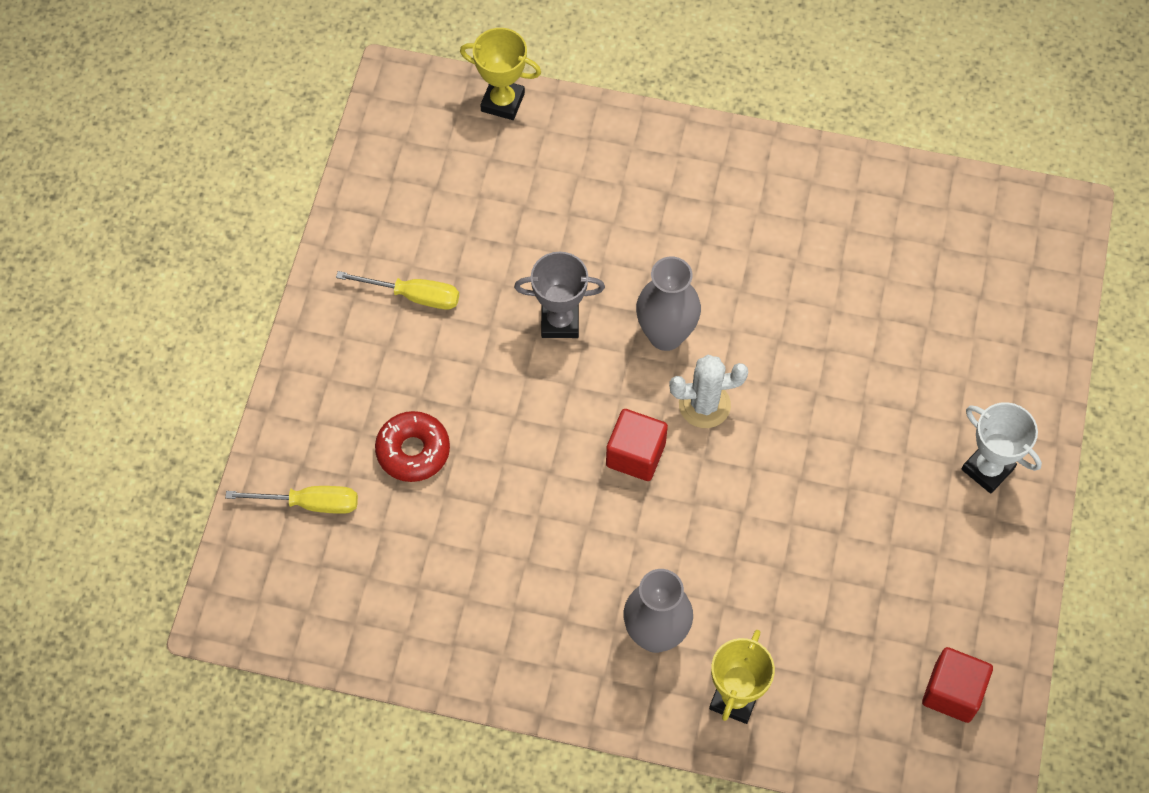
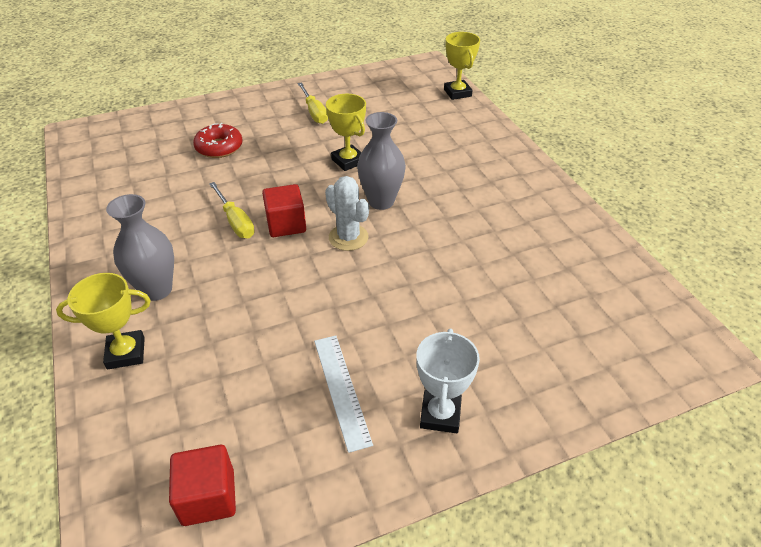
camera: 55 degrees right, 20 degrees down
(310, 503) = (161, 130): yellow screwdriver -> yellow screwdriver (235, 221)
(560, 321) = (348, 161): grey trophy -> yellow trophy
(909, 531) = (341, 390): none -> white ruler

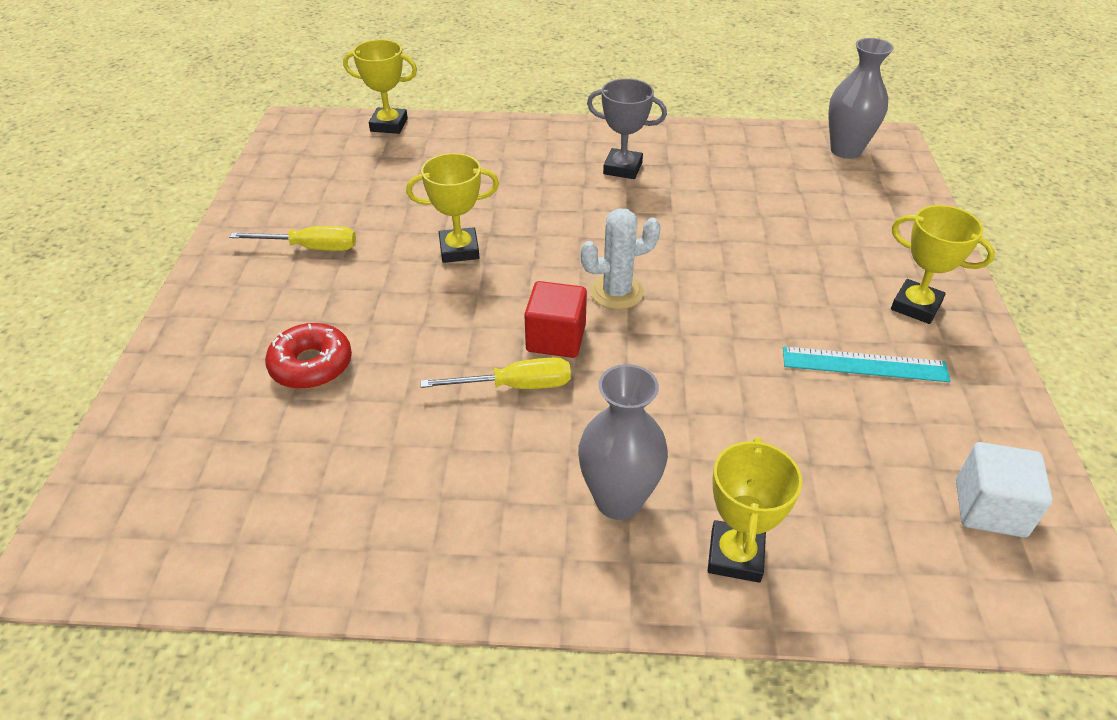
camera: 65 degrees left, 0 degrees up
(208, 497) = (989, 508): red cube -> white cube
(341, 390) = (864, 364): white ruler -> turquoise ruler
(381, 201) = (565, 247): grey vase -> grey vase (845, 150)
(440, 414) = (916, 306): white trophy -> yellow trophy
(498, 200) = (622, 168): none -> grey trophy

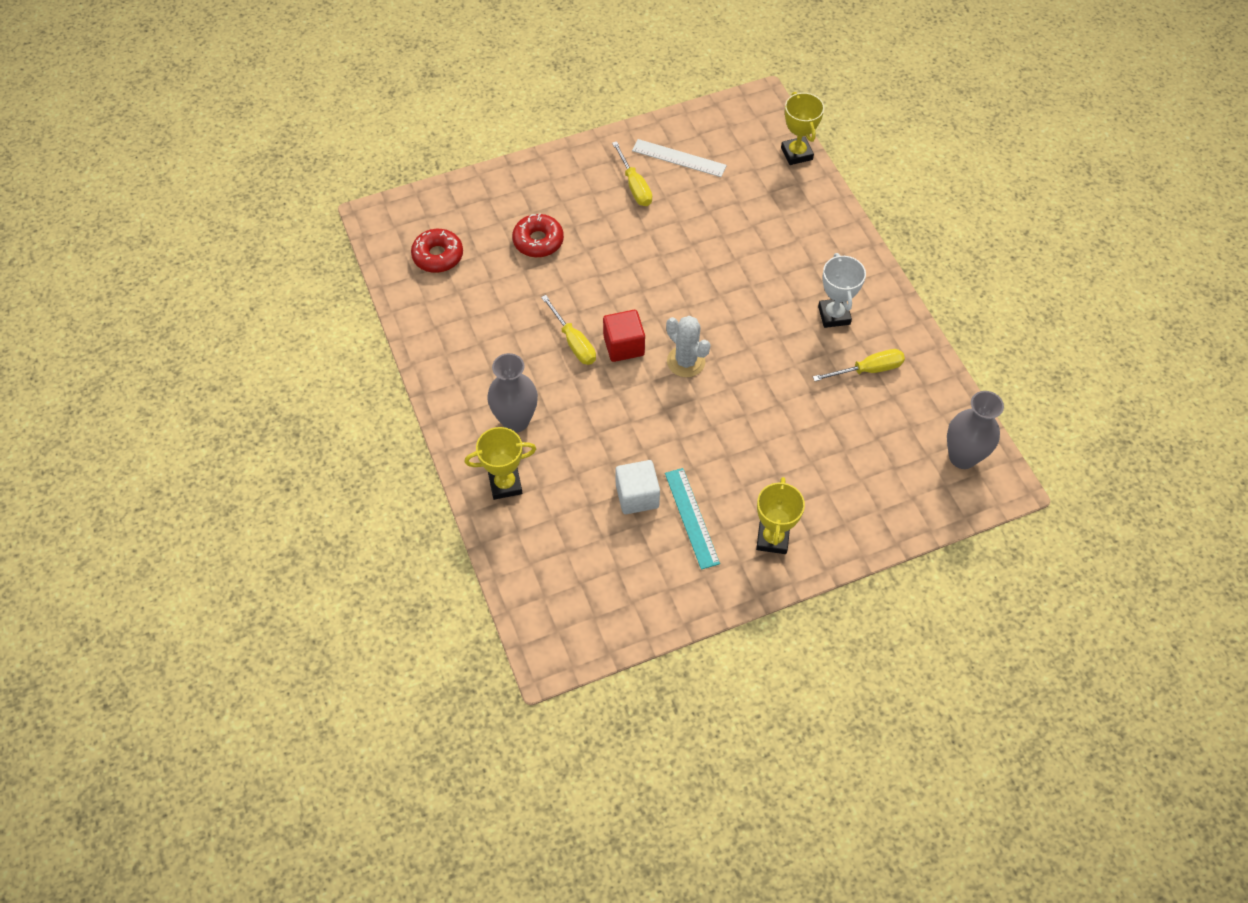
camera: 65 degrees right, 15 degrees up
(227, 495) = (438, 256): none -> red donut
(307, 201) = (679, 158): none -> white ruler
(459, 250) = (678, 261): yellow trophy -> none
(622, 168) = (834, 315): grey trophy -> white trophy
(708, 170) = (868, 370): none -> yellow screwdriver
(989, 508) = (599, 602): white cube -> white cube (637, 496)

